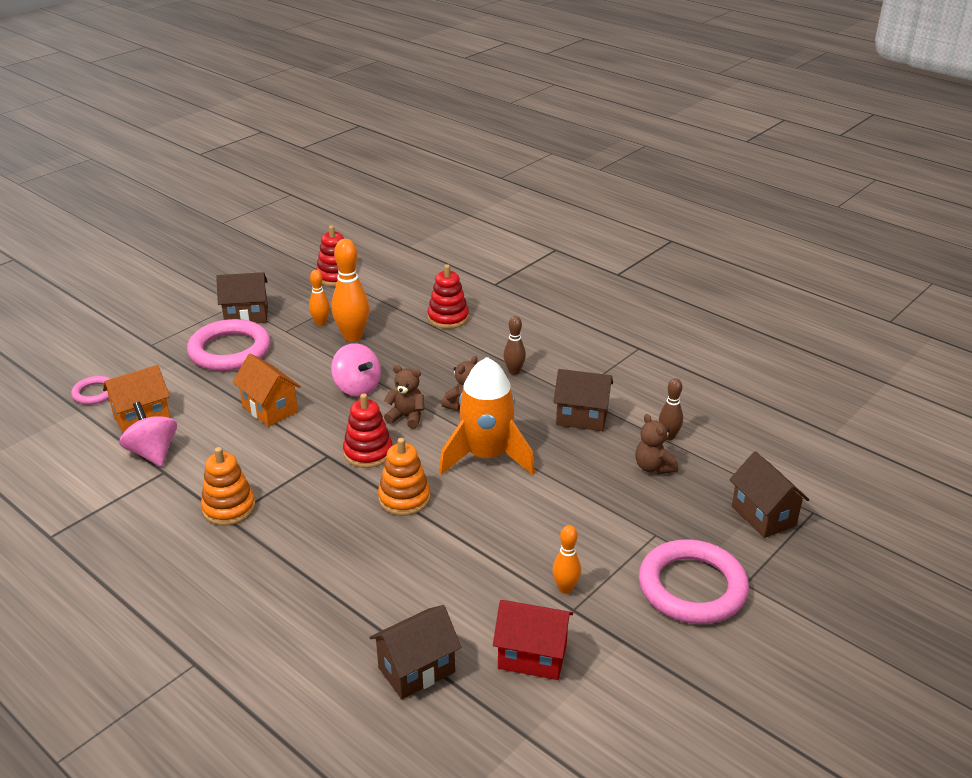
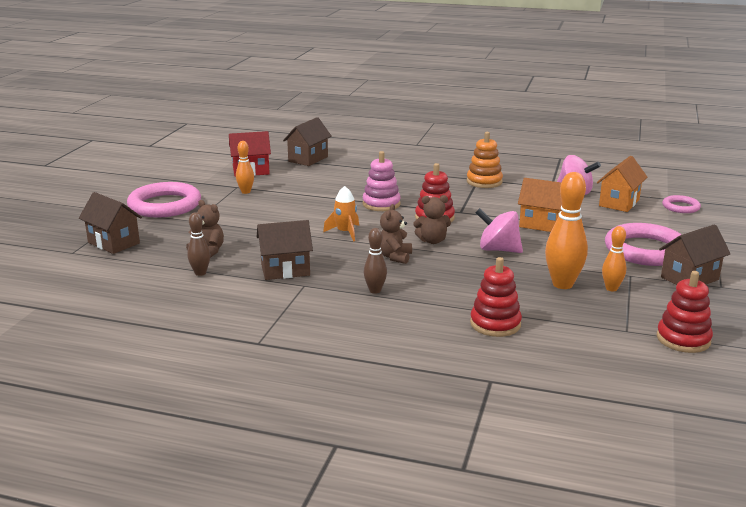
camera: 155 degrees right, 10 degrees down
(404, 498) = (381, 204): orange stacking toy -> pink stacking toy
(486, 457) = (345, 232): orange rocket -> orange rocket, size x0.50

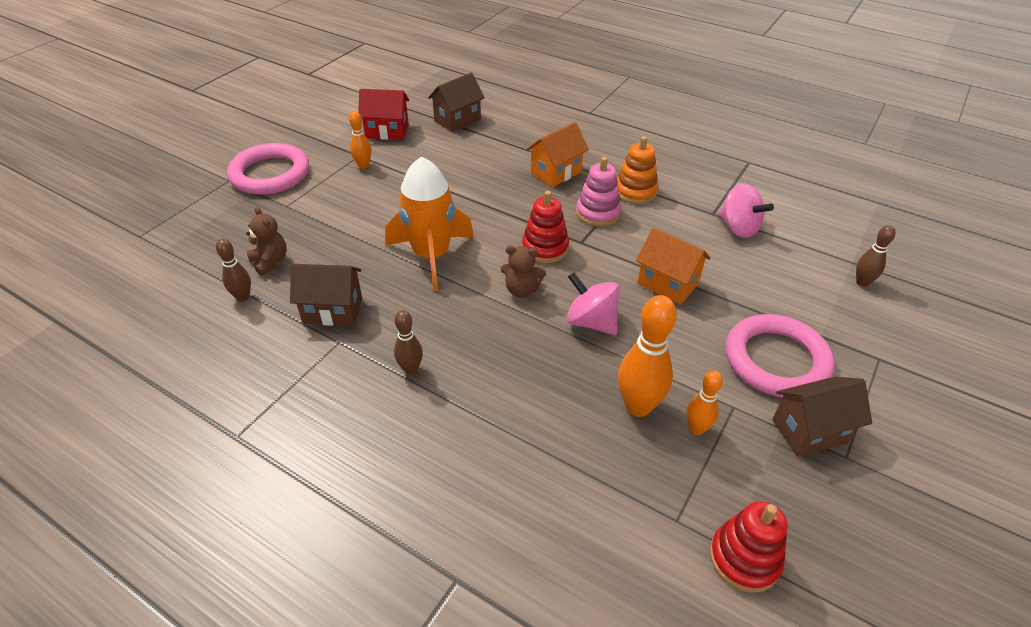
camera: 15 degrees right, 20 degrees up
(113, 243) = (186, 228): brown house -> none
(345, 232) = (431, 256): orange rocket -> orange rocket, size x1.98
(381, 204) = (497, 212): pink stacking toy -> pink stacking toy (598, 213)
(394, 257) = (464, 311): brown teddy bear -> none
(495, 324) = (518, 466): red stacking toy -> none
(619, 203) = (784, 260): orange house -> orange house (556, 173)
(680, 207) = (862, 282): pink ring -> brown bowling pin

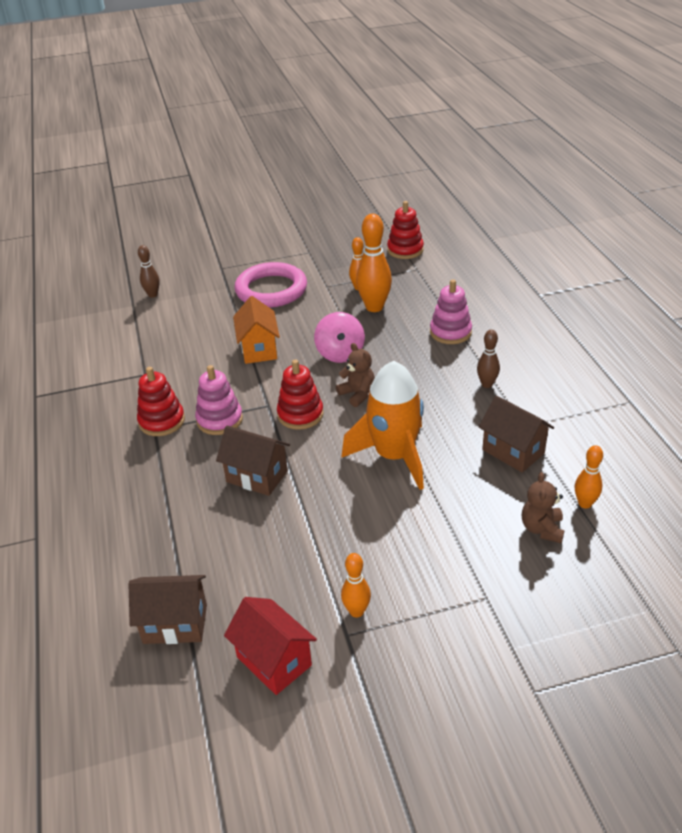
camera: 135 degrees left, 5 degrees down
(243, 297) = (585, 503): brown bowling pin -> orange bowling pin
(270, 174) = (476, 669): pink ring -> none
(512, 420) = (450, 332): none -> pink stacking toy
(556, 173) = (189, 478): orange house -> none
(635, 192) = (162, 421): orange stacking toy -> red stacking toy
(738, 228) = (150, 356): pink spinning top -> none
(810, 431) = (308, 264): brown house -> brown house (257, 476)

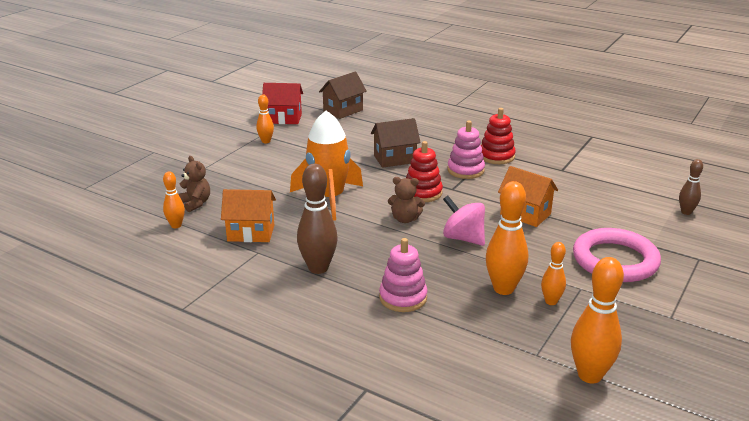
camera: 135 degrees right, 10 degrees down
(405, 250) = (589, 375): red stacking toy -> orange bowling pin
(487, 384) = (318, 268): brown bowling pin -> brown bowling pin, size x1.77
(513, 451) = (251, 233): brown house -> orange house

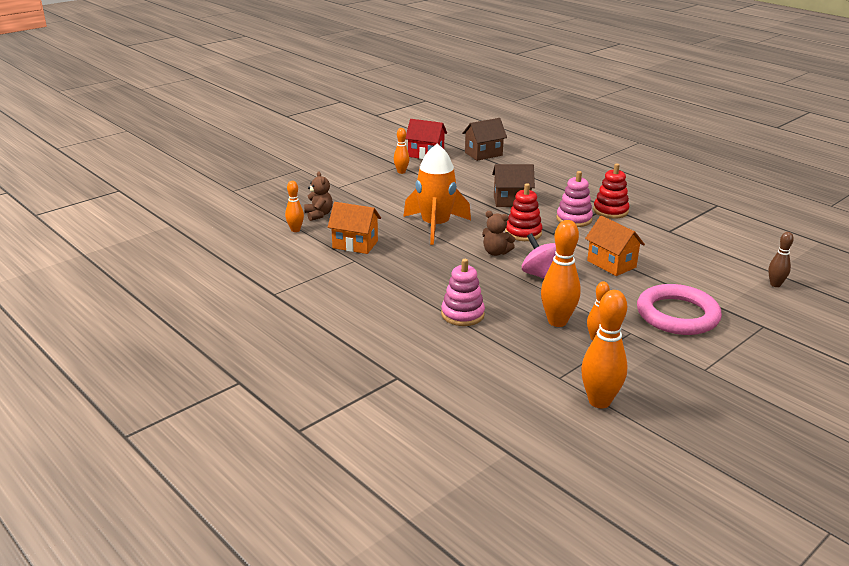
camera: 15 degrees right, 0 degrees up
(318, 268) = (400, 280): brown bowling pin -> none

